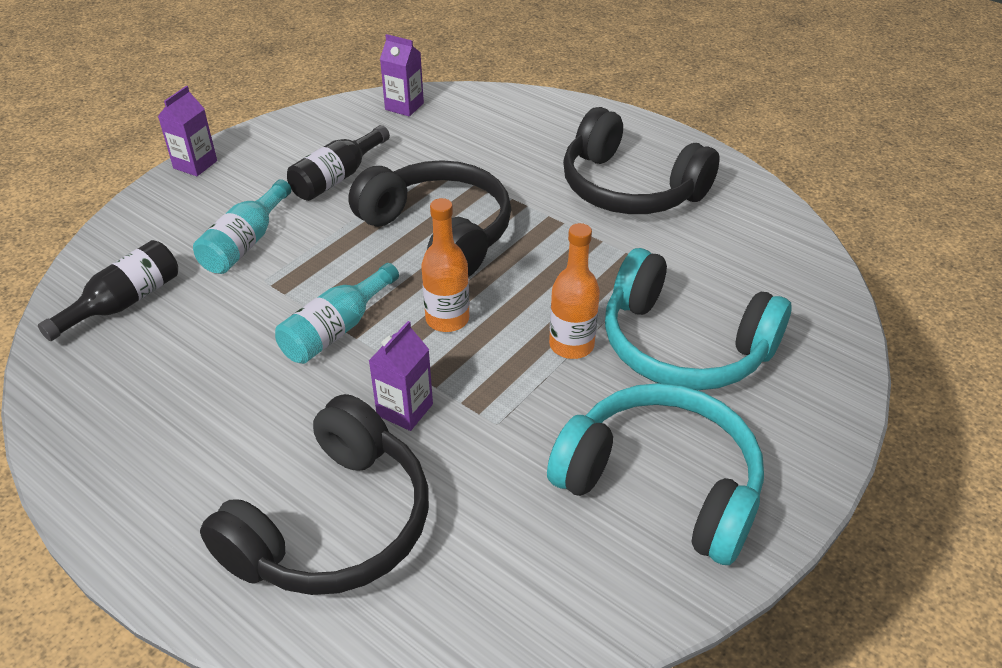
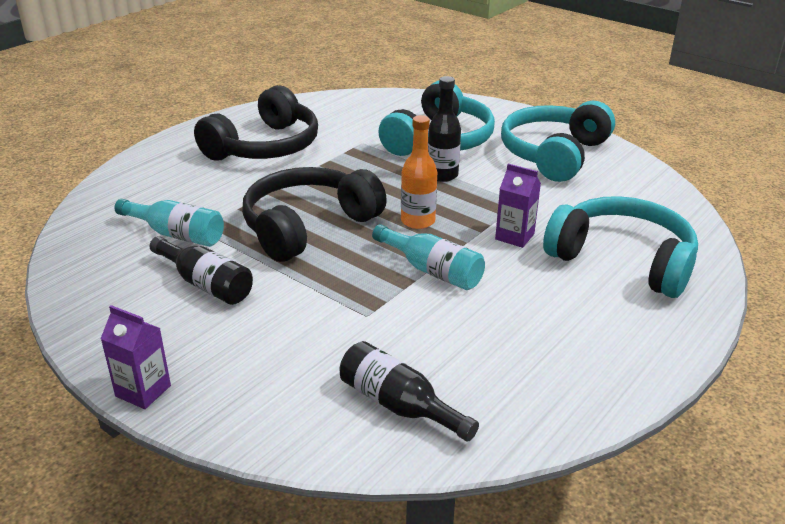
camera: 90 degrees left, 10 degrees down
(245, 243) = (307, 333): turquoise bottle -> turquoise bottle (177, 234)
(333, 524) = (622, 260): black headphones -> turquoise headphones
(404, 106) = (84, 249): purple carton -> none
(571, 345) = (442, 175): orange bottle -> black bottle

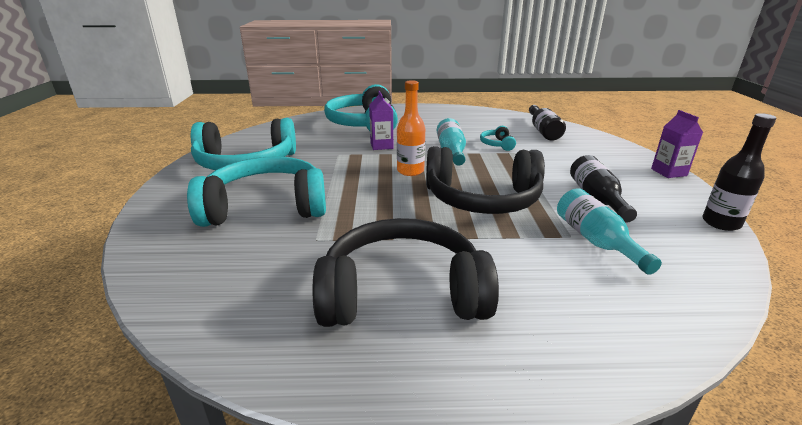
camera: 130 degrees left, 5 degrees down
(409, 320) = (497, 144): none -> turquoise headphones
(442, 175) = (333, 185): black bottle -> black bottle (721, 223)

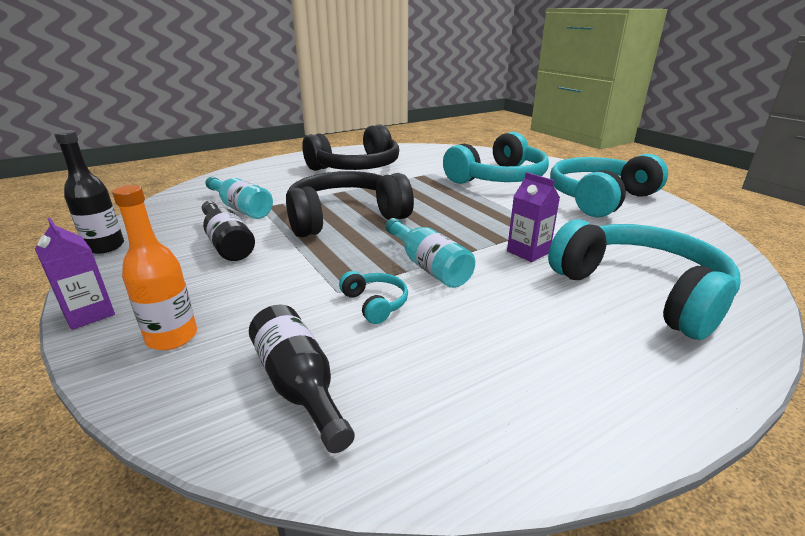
camera: 150 degrees right, 0 degrees up
(410, 171) = (441, 227): orange bottle -> orange bottle (172, 337)

